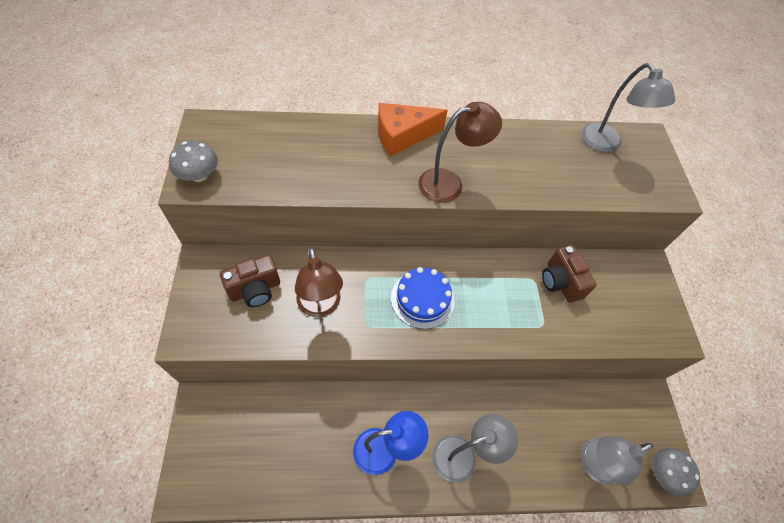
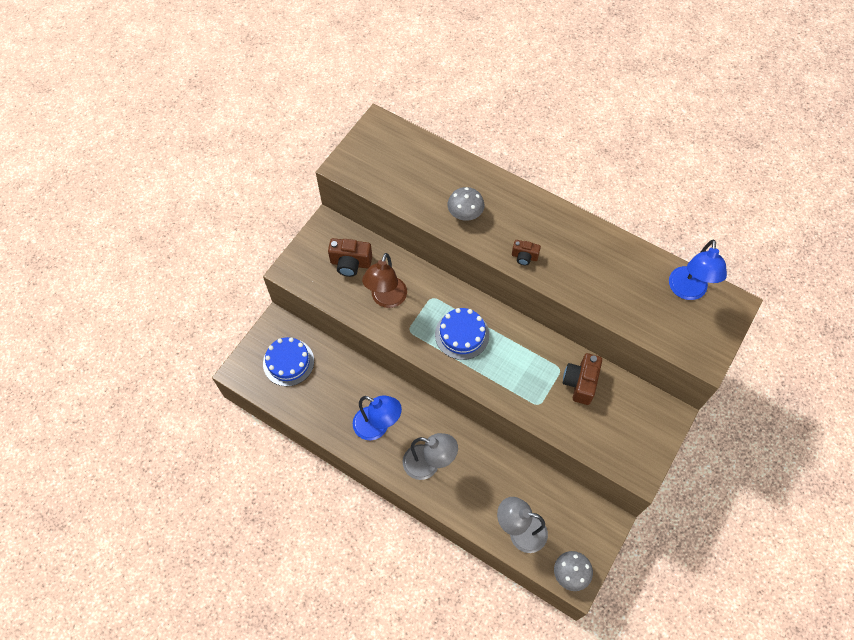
camera: 40 degrees right, 5 degrees up
(199, 175) = (352, 163): grey mushroom -> grey mushroom (465, 213)
(239, 440) = (288, 362): none -> blue cake
(402, 135) = (518, 201): orange cheese -> none
(449, 183) = (524, 257): brown lamp -> brown camera
(606, 144) = (687, 291): grey lamp -> blue lamp

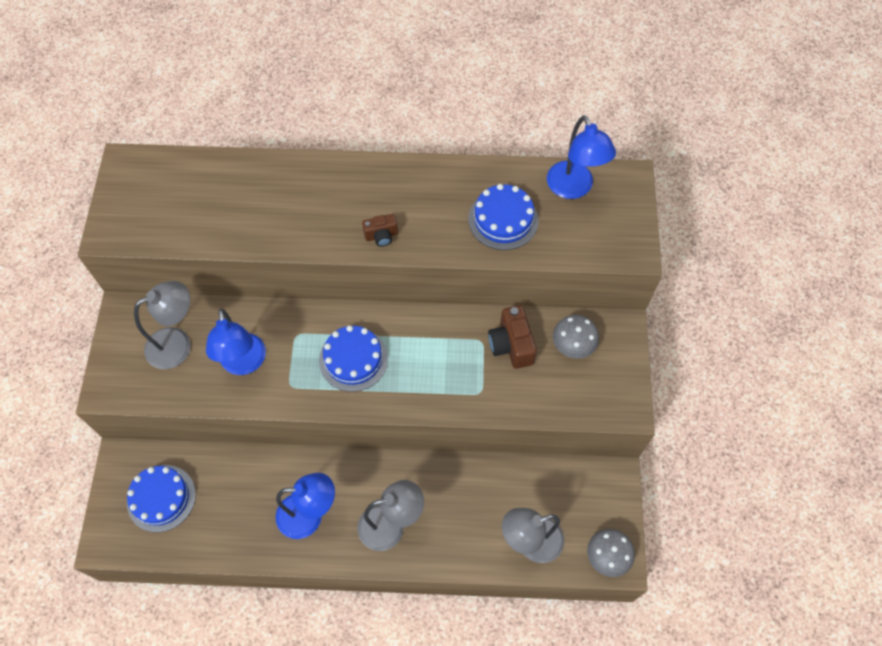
camera: 30 degrees left, 0 degrees up
(350, 263) = (178, 344): brown camera -> grey lamp
(386, 299) = (244, 364): brown lamp -> blue lamp
(465, 213) = (287, 219): grey mushroom -> grey mushroom (573, 345)
(619, 288) = (503, 219): none -> blue cake

